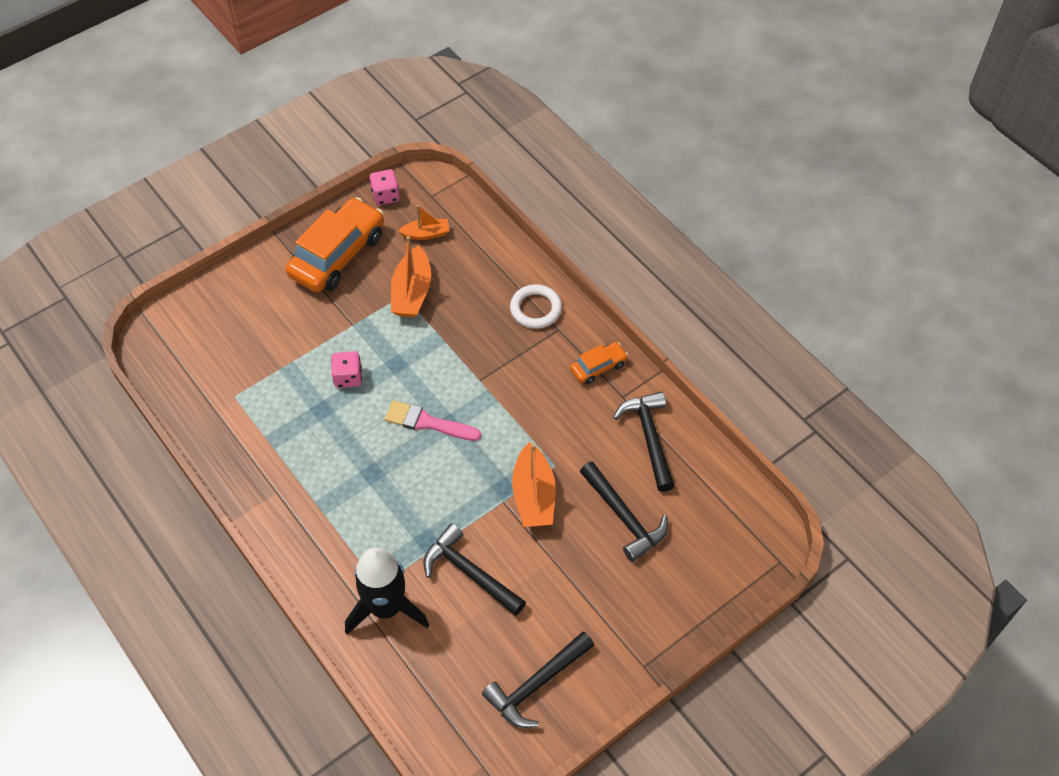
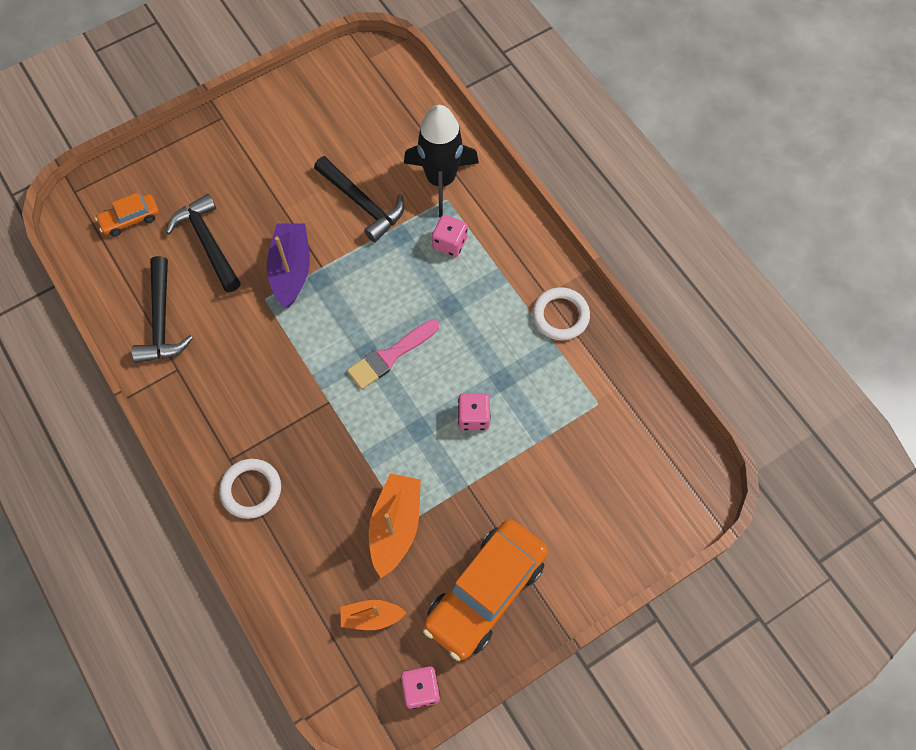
camera: 175 degrees left, 10 degrees up
(263, 471) = (560, 316): none -> white ring
(374, 536) = (449, 243): none -> pink dice
(427, 422) = (390, 356): pink brush -> pink brush turned 120 degrees clockwise
(533, 496) = (291, 270): orange boat -> purple boat
(536, 685) = (316, 110): black hammer -> none
(598, 367) = (195, 407): orange car -> orange car (130, 219)

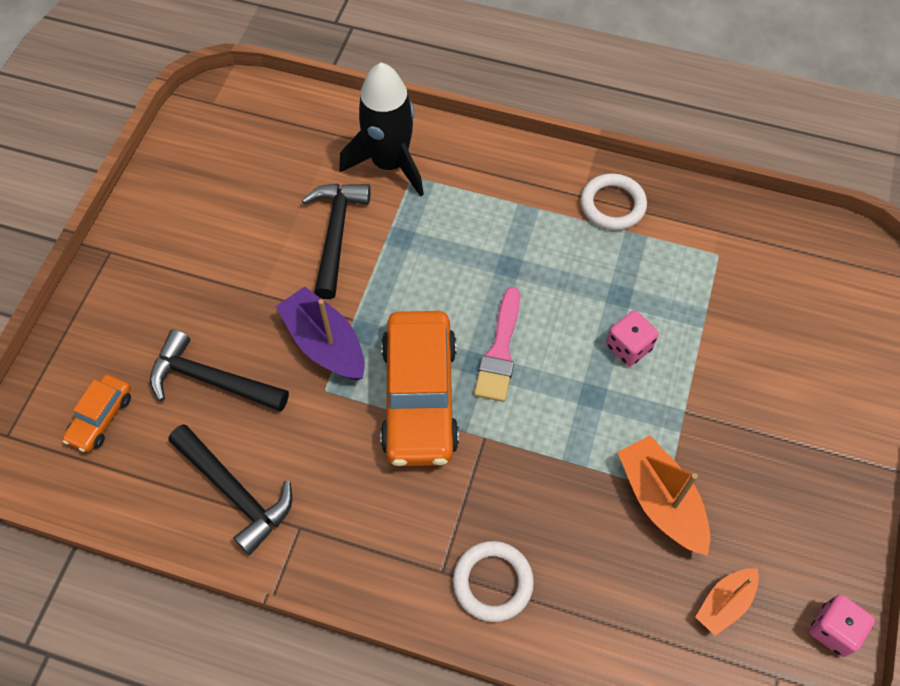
camera: 40 degrees left, 5 degrees down
(362, 203) = (336, 234): black hammer -> black hammer turned 90 degrees counterclockwise
(449, 243) = (453, 212): pink dice -> none
(486, 592) = (796, 492): orange car -> orange car (420, 397)

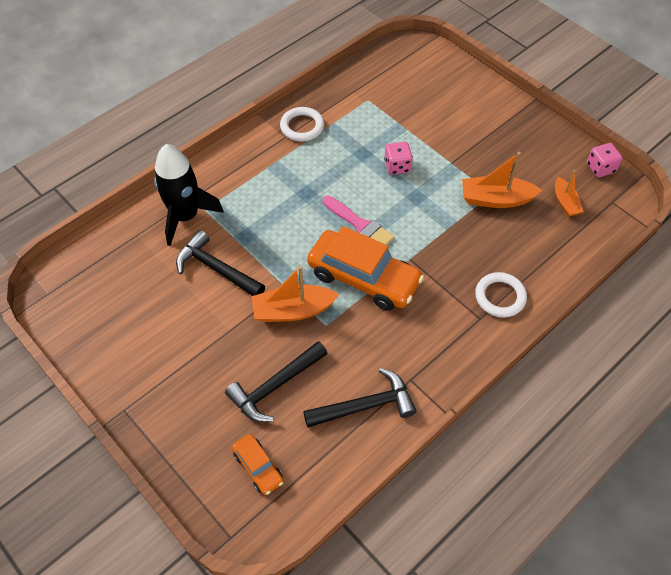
camera: 60 degrees left, 5 degrees down
(325, 343) = (293, 310): purple boat -> orange boat

